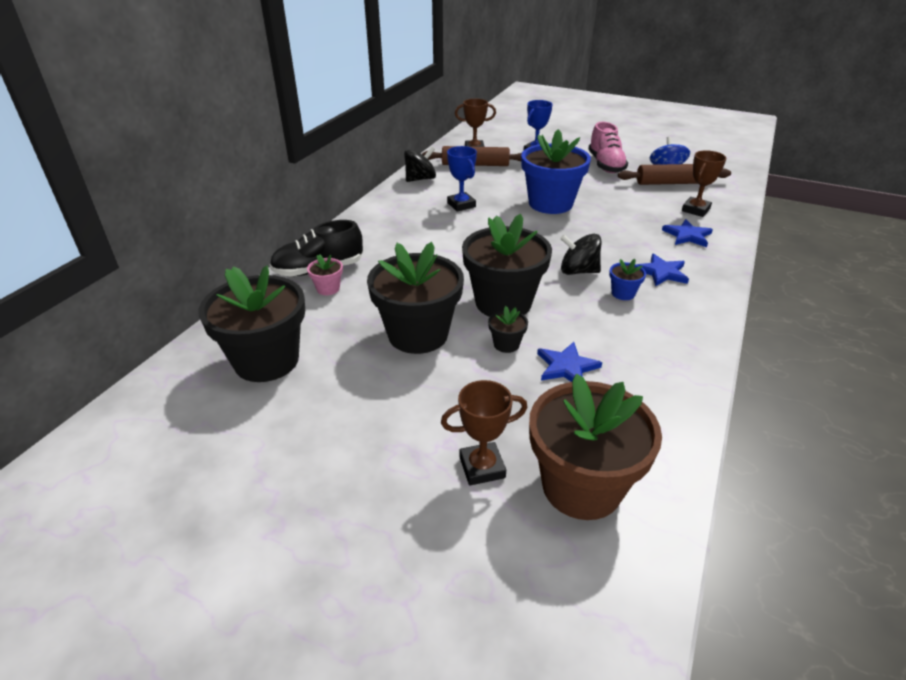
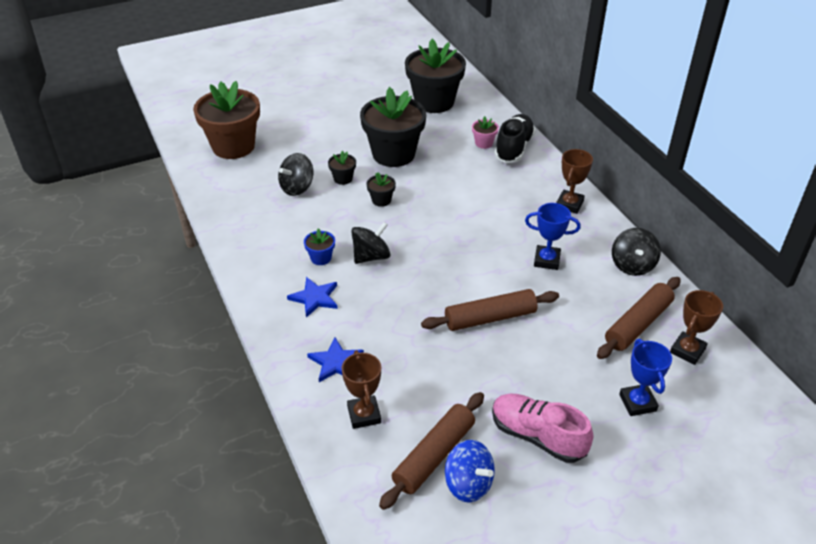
camera: 130 degrees right, 5 degrees up
(482, 467) = (280, 128): brown trophy -> brown trophy (569, 204)
(503, 302) = (381, 200): black flower pot -> black flower pot, size x0.42
(550, 203) = (490, 318): blue flower pot -> brown rolling pin
(566, 367) = (297, 188): blue star -> black spinning top

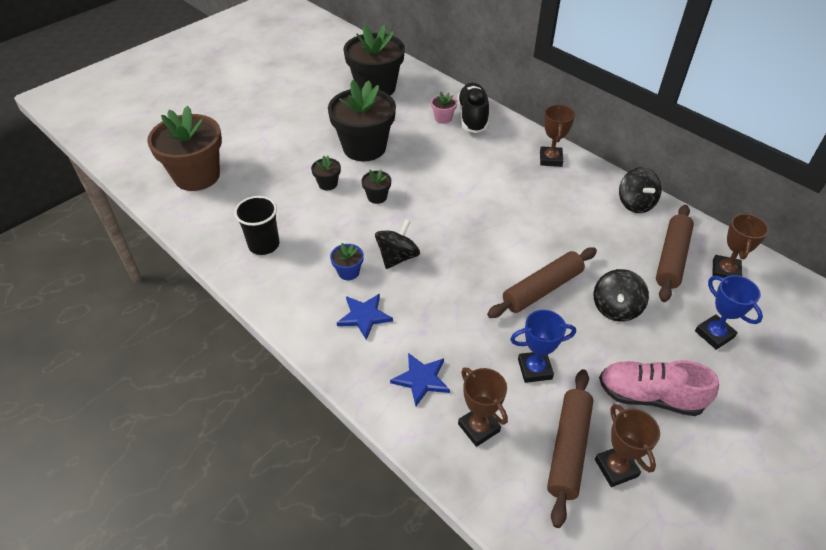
camera: 20 degrees left, 5 degrees up
(260, 217) = (264, 245): none -> black cup
(297, 188) = (286, 204): black spinning top -> black spinning top (616, 308)
(468, 484) = (616, 468): blue spinning top -> brown trophy
(546, 260) = (561, 218): blue trophy -> blue trophy (534, 369)

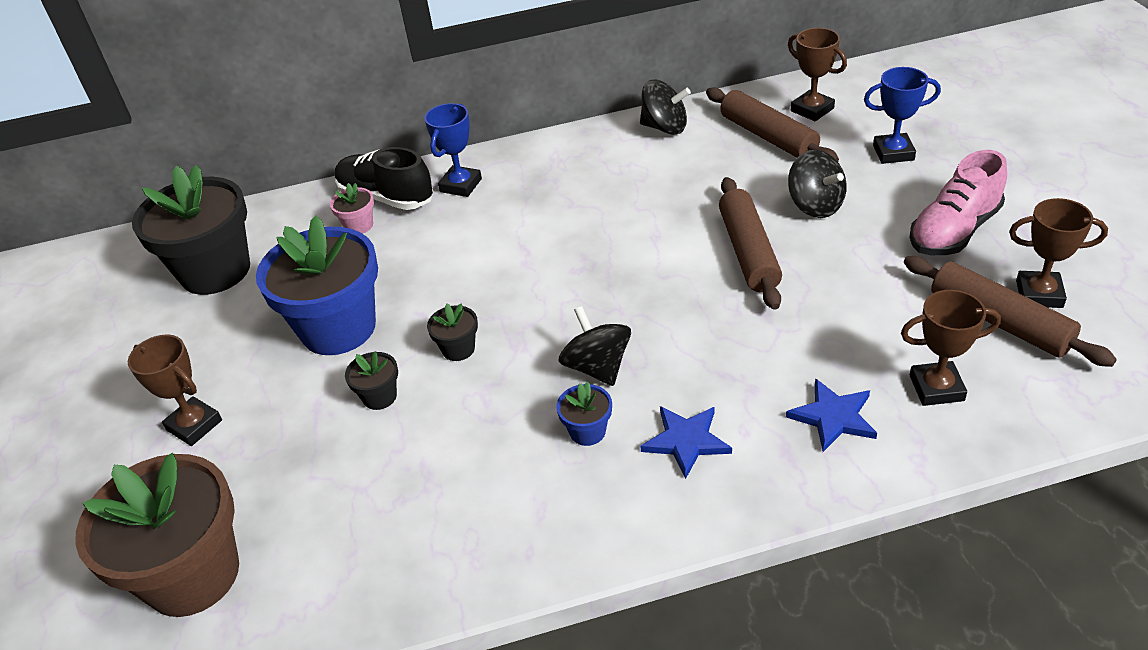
camera: 55 degrees left, 5 degrees down
(264, 245) = (450, 521): black cup -> none
(364, 147) = (338, 328): black flower pot -> blue flower pot
(534, 369) = (870, 305): blue trophy -> blue trophy (461, 185)
(550, 159) = (533, 161): brown trophy -> brown trophy (194, 425)

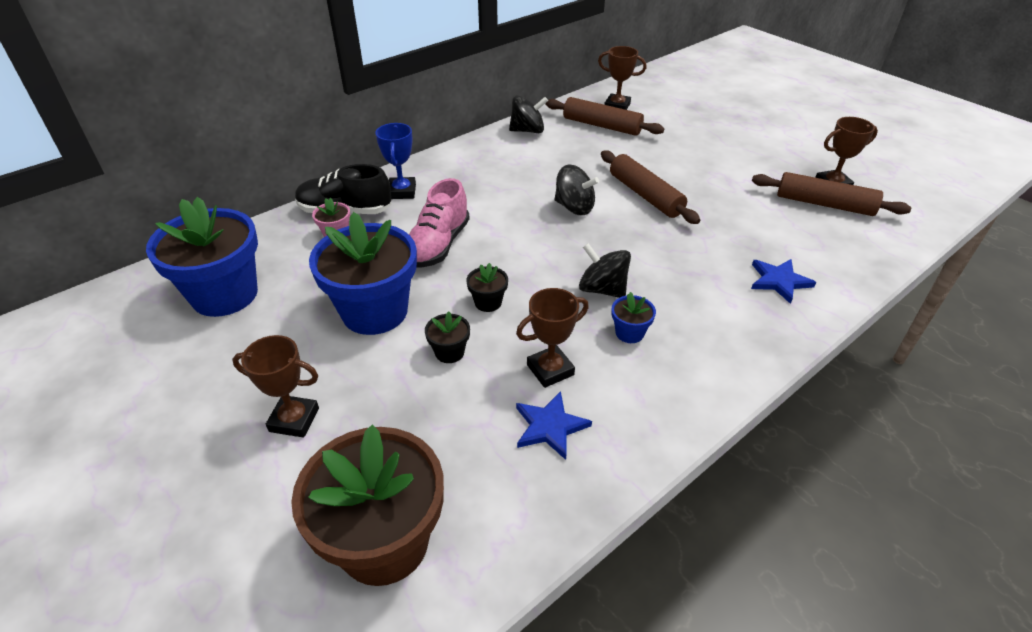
camera: 30 degrees left, 0 degrees up
(215, 271) = (225, 294): black flower pot -> blue flower pot
(686, 441) = (701, 320): blue star -> blue star (550, 426)
(815, 205) = (664, 160): black spinning top -> black spinning top (574, 207)
(893, 153) = (686, 123): blue trophy -> none
(936, 388) = (822, 249): brown trophy -> brown trophy (550, 370)
(954, 231) = (758, 160): pink shoe -> pink shoe (438, 245)

